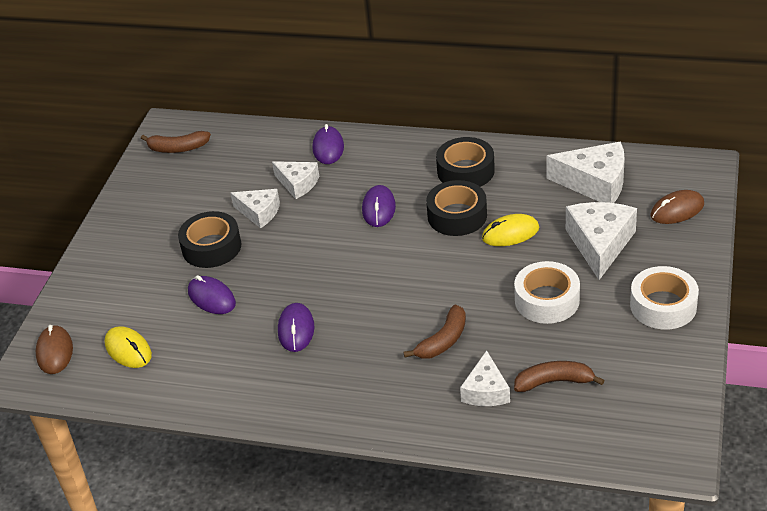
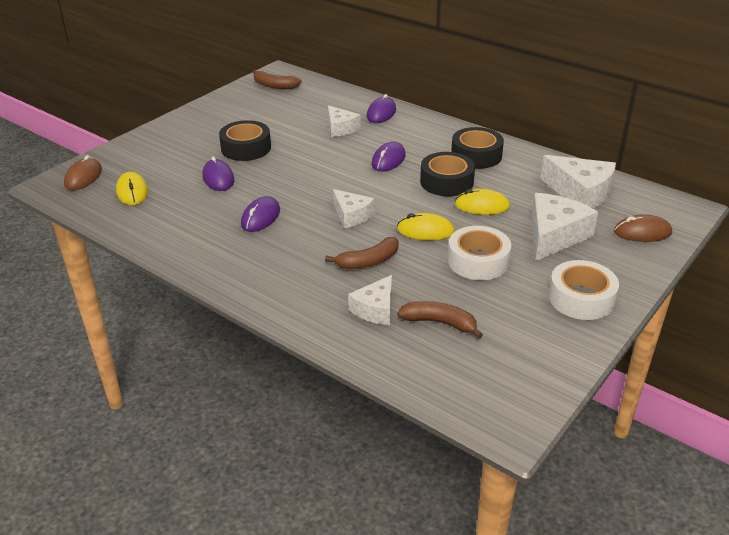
camera: 20 degrees right, 5 degrees down
(259, 212) = (298, 137): white cheese -> white cheese (351, 215)
(474, 284) = (425, 231): none -> yellow mouse

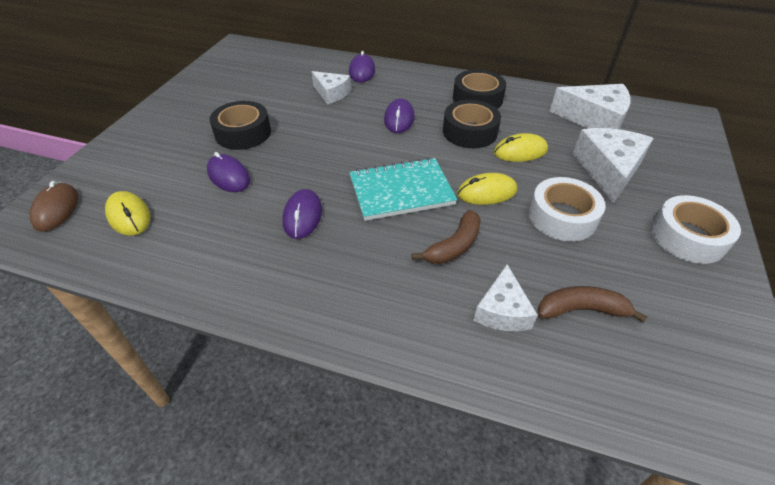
camera: 20 degrees left, 10 degrees up
(275, 86) = (240, 60): brown banana -> none
(351, 215) = (401, 191): white cheese -> turquoise notebook
(642, 232) = (677, 149): brown mouse -> none

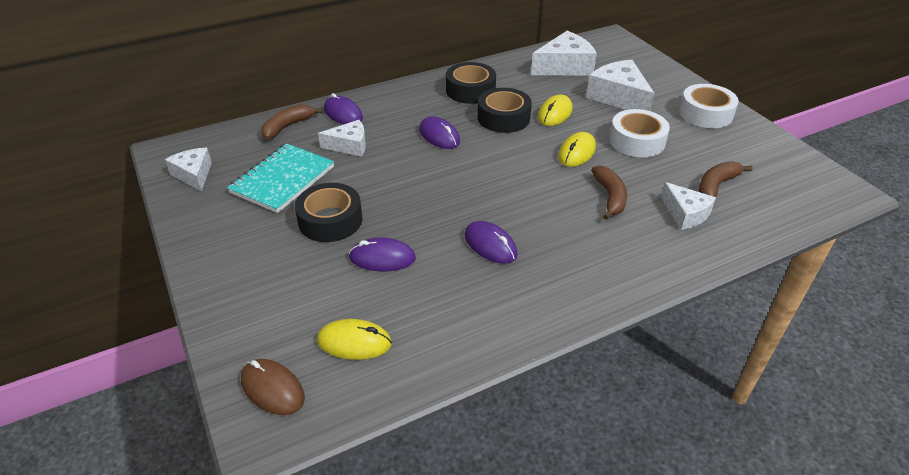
camera: 45 degrees left, 5 degrees down
(226, 65) = (194, 174): none -> white cheese
(317, 63) = (287, 127): none -> brown banana
(401, 191) = (526, 185): turquoise notebook -> turquoise notebook (282, 180)

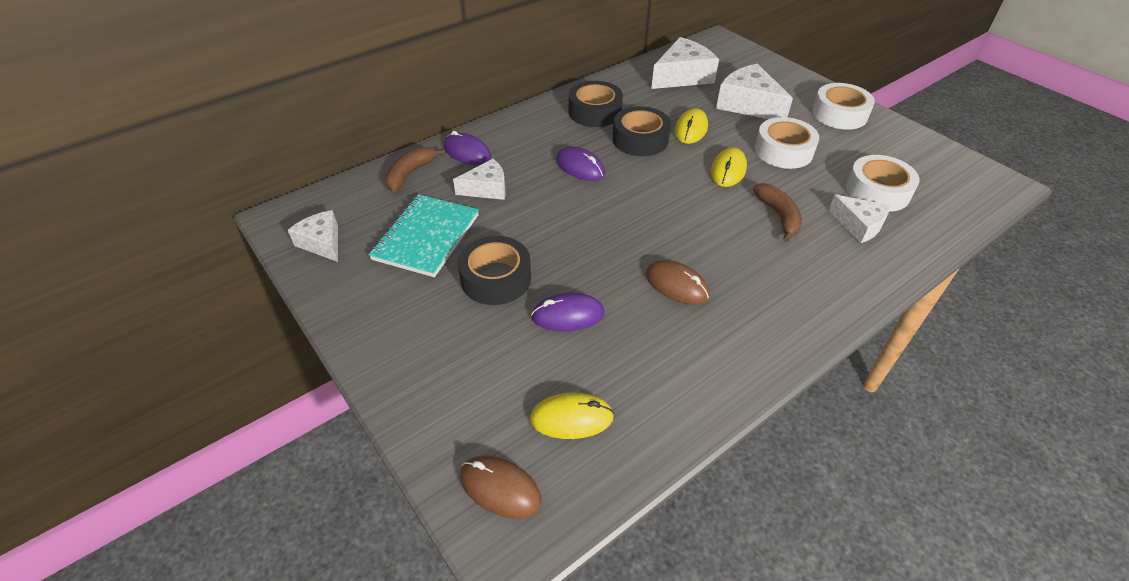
camera: 10 degrees left, 5 degrees up
(490, 245) = (676, 285): purple mouse -> brown mouse
(716, 186) = (877, 191): brown banana -> white tape

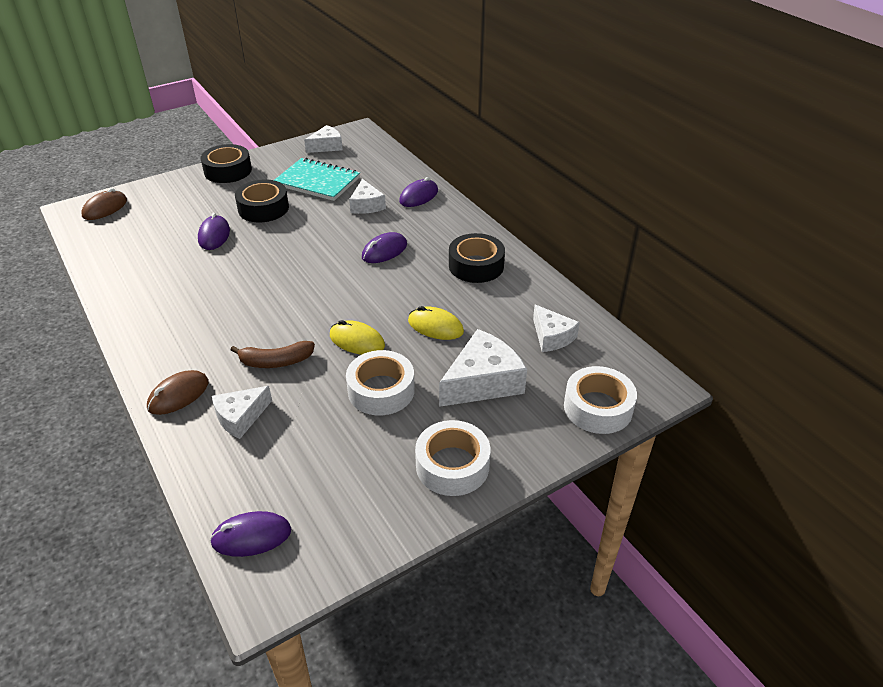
camera: 95 degrees right, 5 degrees down
(410, 174) = (394, 173): brown banana -> none
(571, 418) = (132, 232): yellow mouse -> none
(640, 139) = (422, 289): black tape -> black tape (228, 171)
(676, 285) = (218, 286): brown mouse -> brown mouse (178, 395)
(682, 76) = (551, 337): white cheese -> white cheese, size x0.62
(877, 191) = (288, 451): white tape -> white tape (598, 407)
(965, 196) = (251, 536): none -> purple mouse

